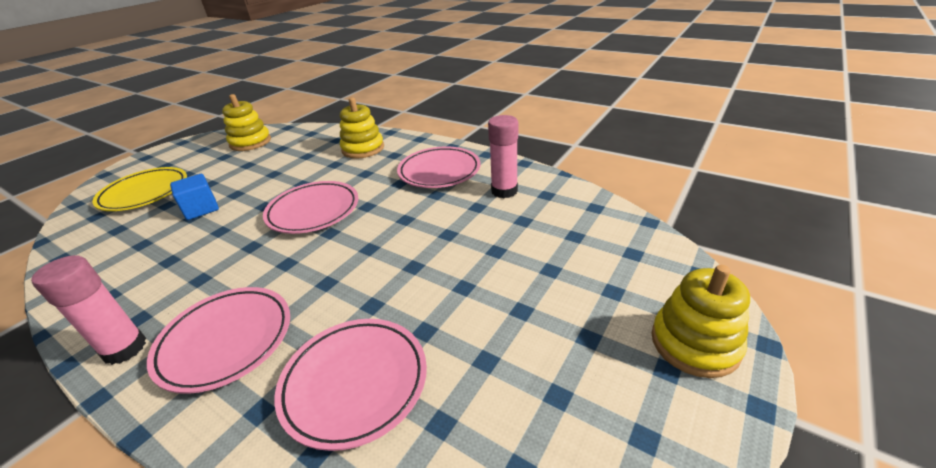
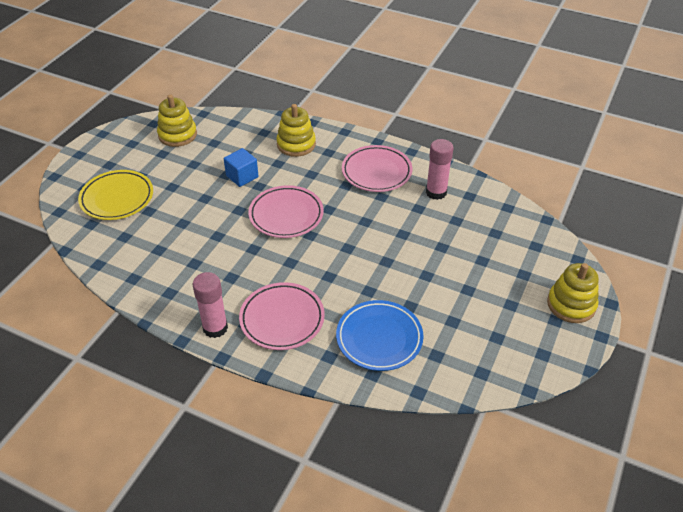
camera: 10 degrees left, 10 degrees up
(201, 209) = (185, 214): blue cube -> blue cube (242, 176)
(355, 383) = (379, 338): pink plate -> blue plate

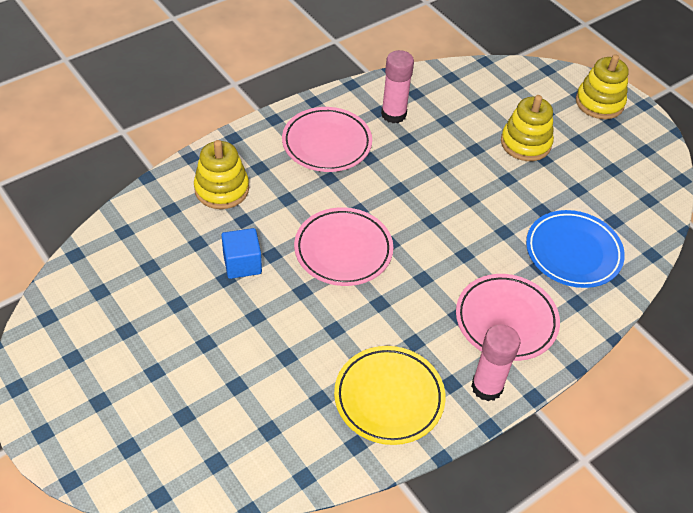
camera: 65 degrees left, 5 degrees up
(117, 198) = (184, 414): yellow plate -> yellow plate (389, 398)
(177, 135) = (99, 299): yellow stacking toy -> yellow stacking toy (525, 143)

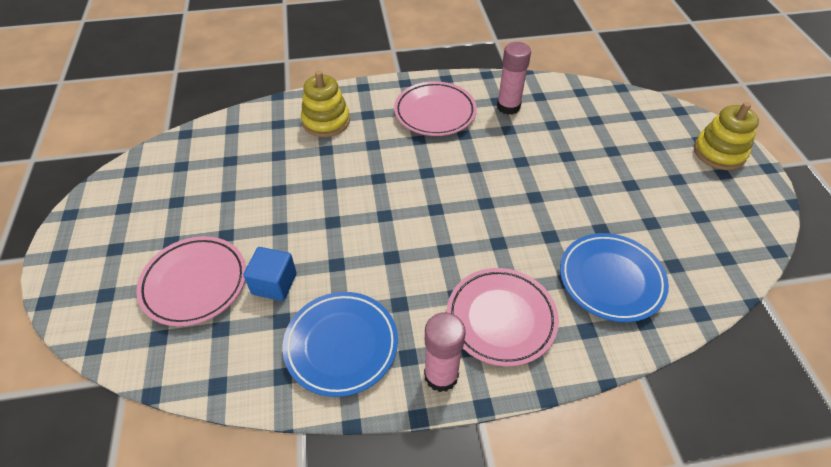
camera: 30 degrees right, 0 degrees up
(242, 264) = (300, 182): blue cube -> blue cube (274, 284)
(343, 250) = (390, 201): pink plate -> pink plate (195, 283)
(389, 398) = (341, 345): yellow plate -> blue plate
(525, 143) = (619, 165): yellow stacking toy -> none

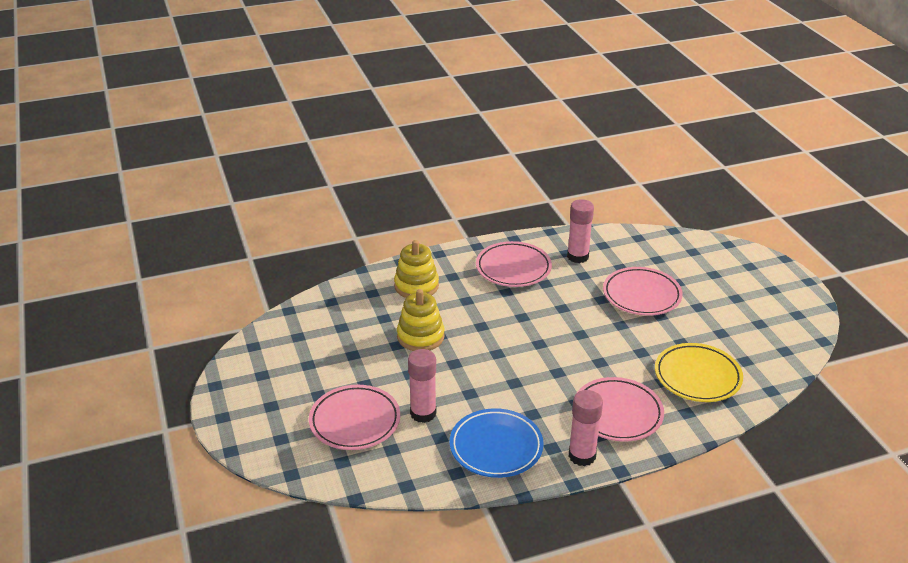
camera: 10 degrees left, 15 degrees down
(274, 284) = (423, 413): blue cube -> pink glue stick
(568, 162) = (641, 295): none -> pink plate
(611, 280) = (697, 376): blue plate -> yellow plate
(719, 152) = (766, 274): yellow stacking toy -> yellow stacking toy (420, 336)

